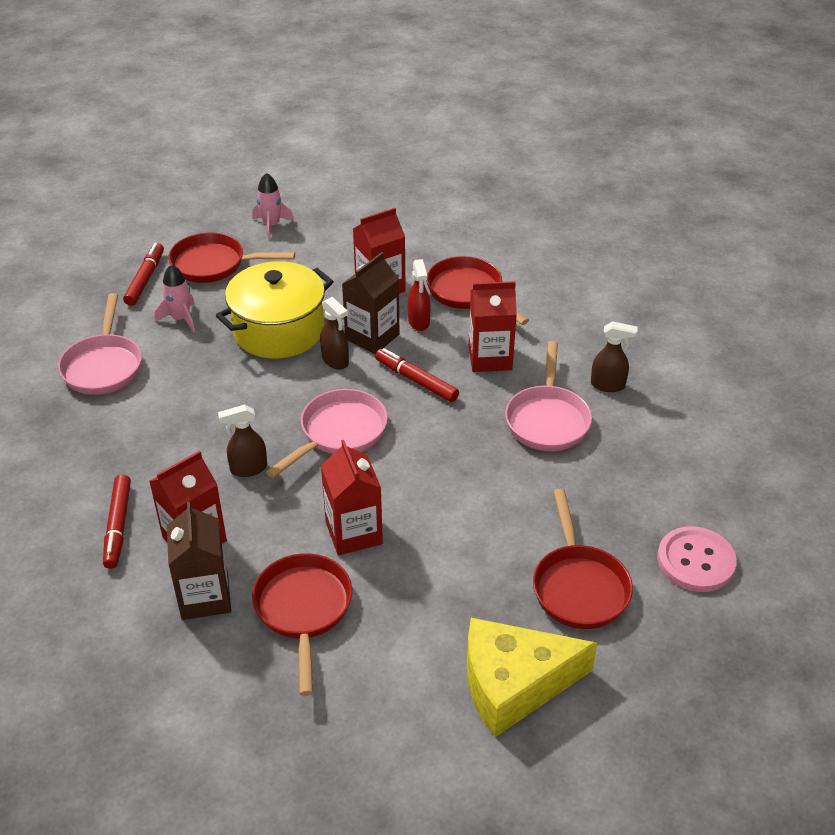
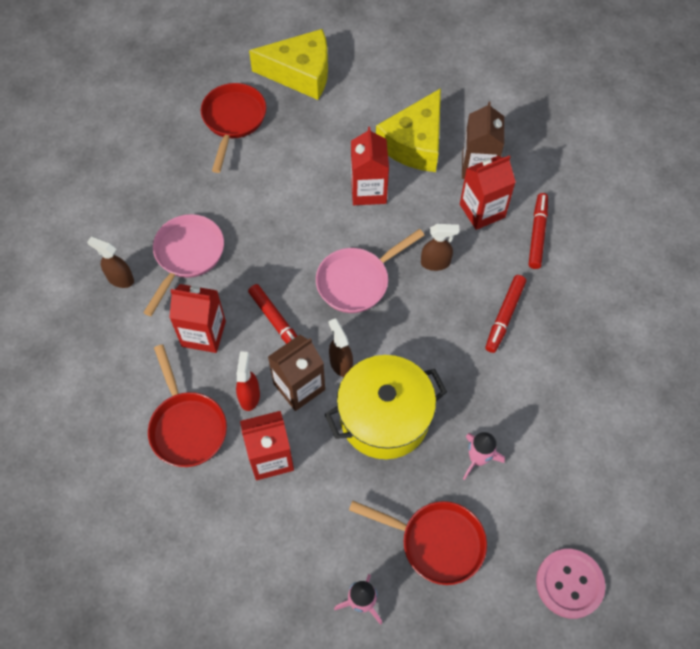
camera: 165 degrees left, 20 degrees up
(103, 366) = (553, 409): pink pan -> none
(145, 279) = (512, 535): red marker -> red marker (504, 316)
(303, 610) = (415, 143): red pan -> yellow cheese
(695, 561) = (149, 120): pink button -> pink button (569, 584)

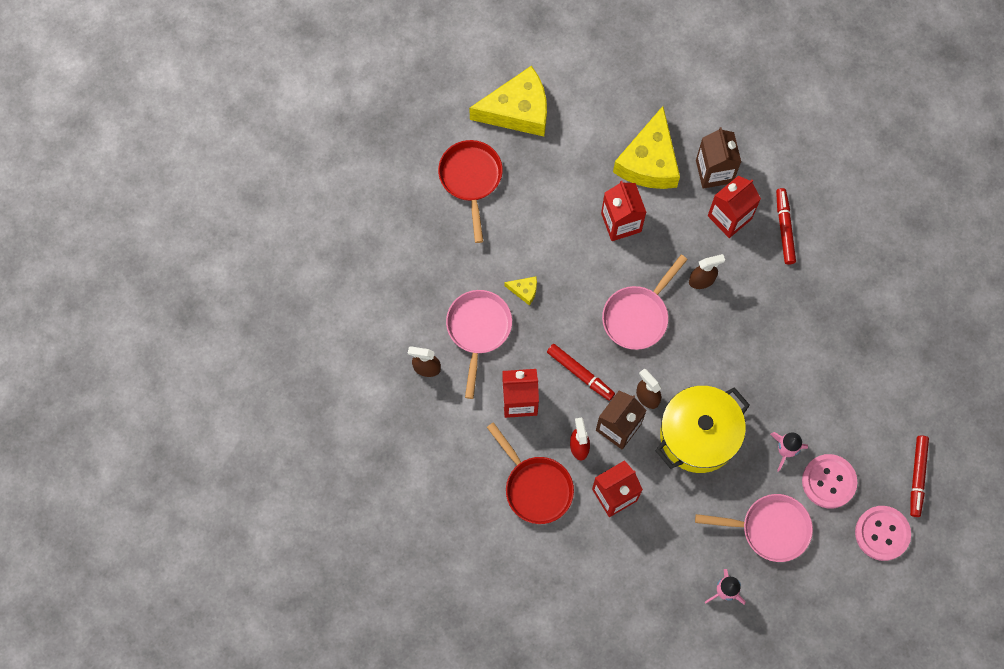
camera: 15 degrees left, 10 degrees up
(248, 230) = (524, 290): none -> yellow cheese
(436, 542) = (769, 529): red pan -> pink pan
(504, 316) = (775, 316): red marker -> red marker (917, 477)
(520, 506) = (829, 481): none -> pink button

